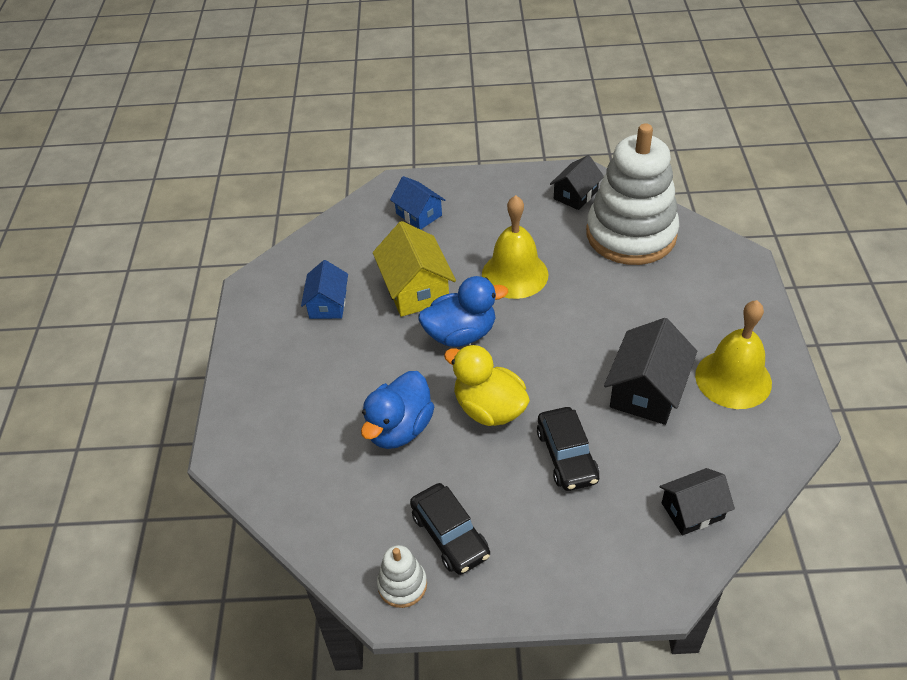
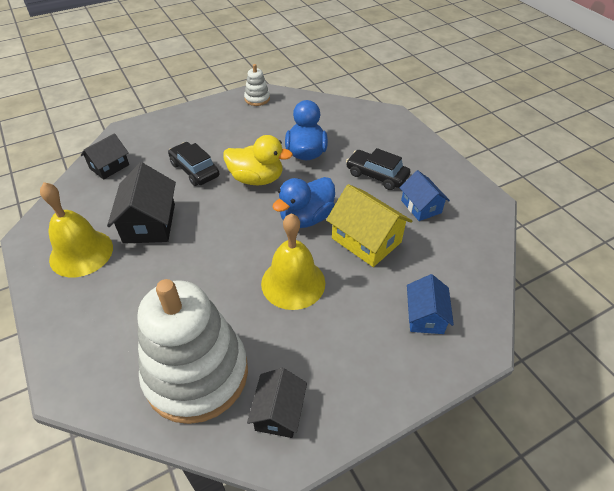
camera: 150 degrees right, 0 degrees up
(419, 214) = (425, 316): blue house -> blue house turned 75 degrees clockwise
(450, 535) = (245, 120): black car -> black car (376, 175)

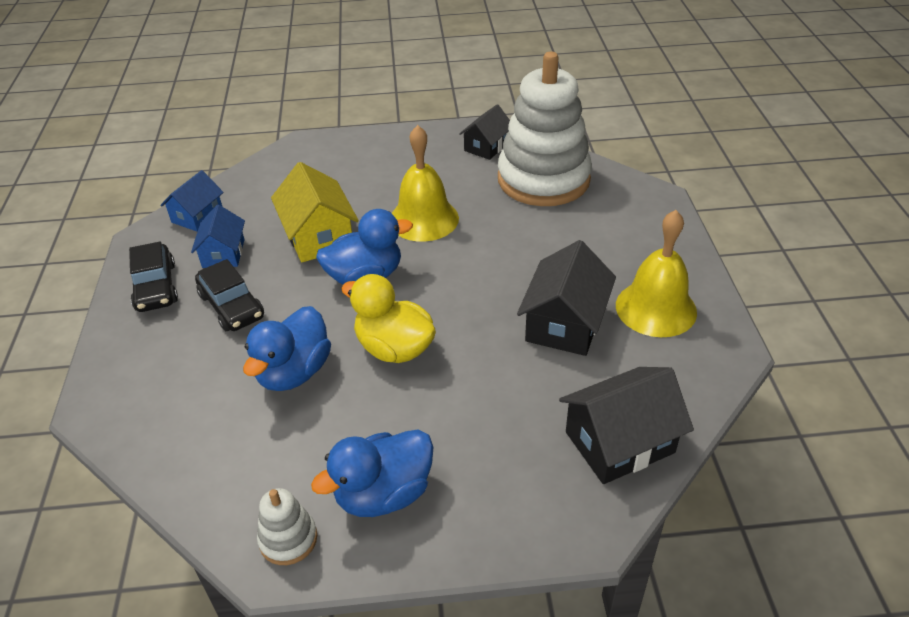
camera: 155 degrees left, 5 degrees down
(109, 166) = (619, 442): black house -> black house, size x1.56
(194, 170) = (479, 392): black car -> black car (155, 287)
(225, 120) = (383, 494): none -> blue duck
(425, 316) = (325, 168): blue house -> blue house (197, 216)

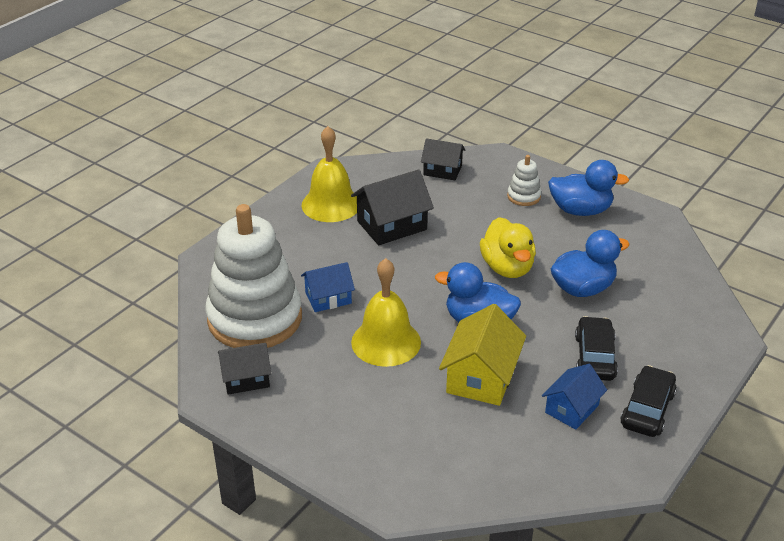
camera: 140 degrees left, 5 degrees down
(197, 216) = (570, 468): blue house -> blue house (328, 298)
(288, 539) = (643, 218): white stacking toy -> white stacking toy (524, 196)
(619, 442) = (442, 170): black house -> black house, size x0.64

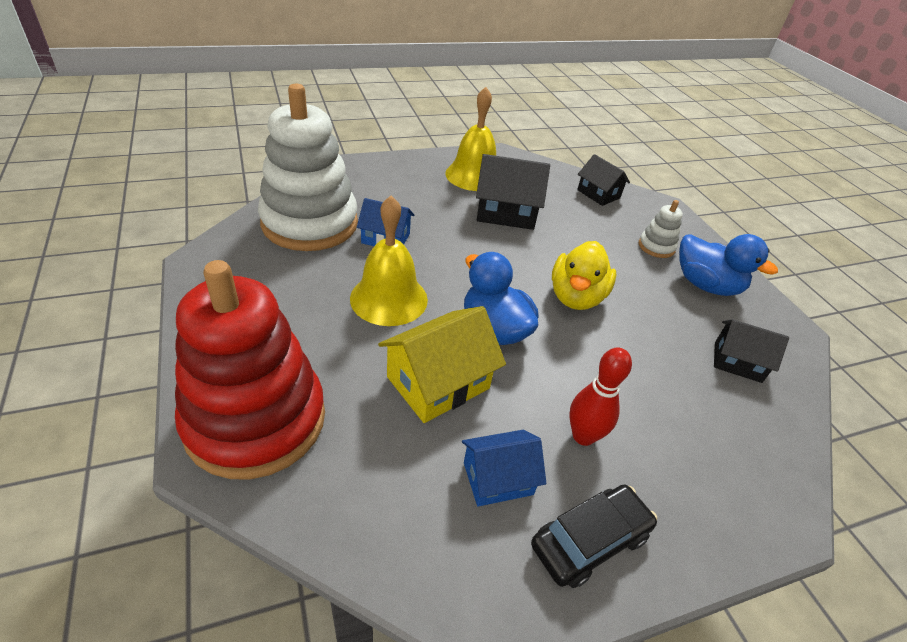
camera: 30 degrees right, 5 degrees up
(246, 379) = (241, 263): black house -> black house (737, 362)
(398, 466) = (255, 420): none -> red stacking toy
(583, 288) = (638, 357): blue duck -> none
(595, 357) = (583, 436): black car -> red bowling pin

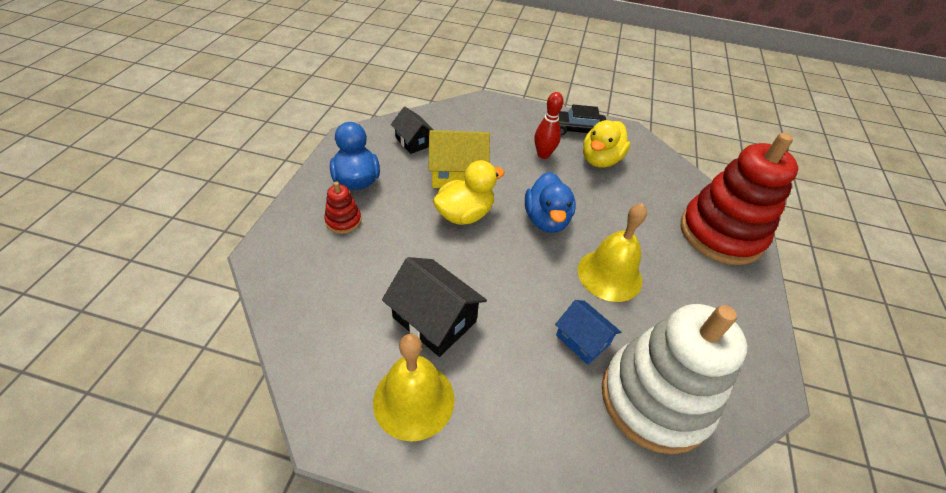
camera: 145 degrees left, 5 degrees up
(438, 382) = (605, 207): yellow house -> yellow house (457, 174)
(498, 478) = (600, 160): blue house -> yellow duck
(598, 194) = (305, 299): black house -> none
(656, 247) = (343, 221): white stacking toy -> red stacking toy

